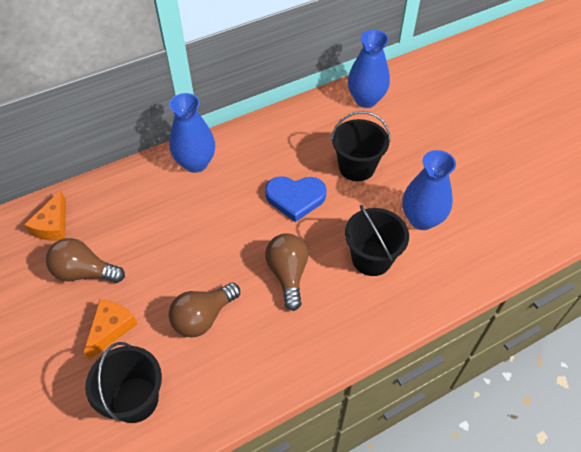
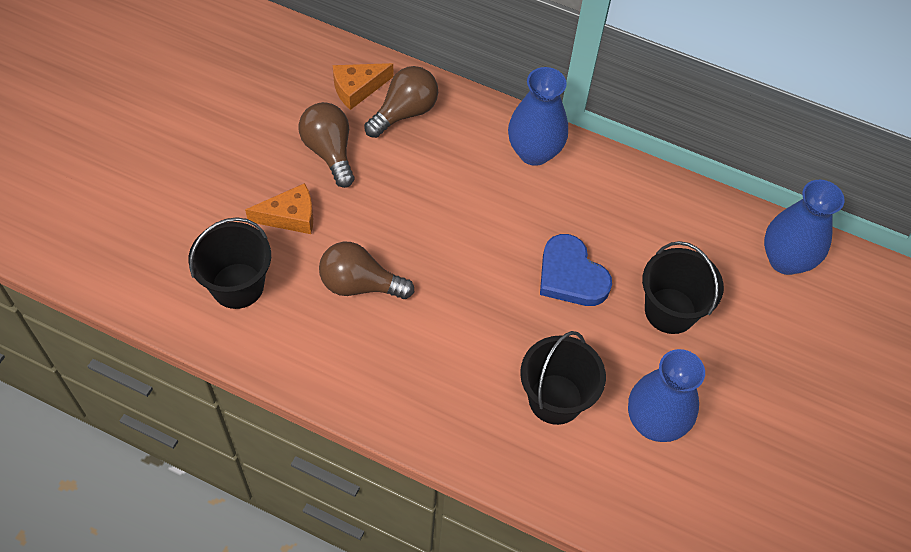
camera: 50 degrees right, 5 degrees up
(288, 274) = (468, 329): brown light bulb -> brown light bulb (404, 112)

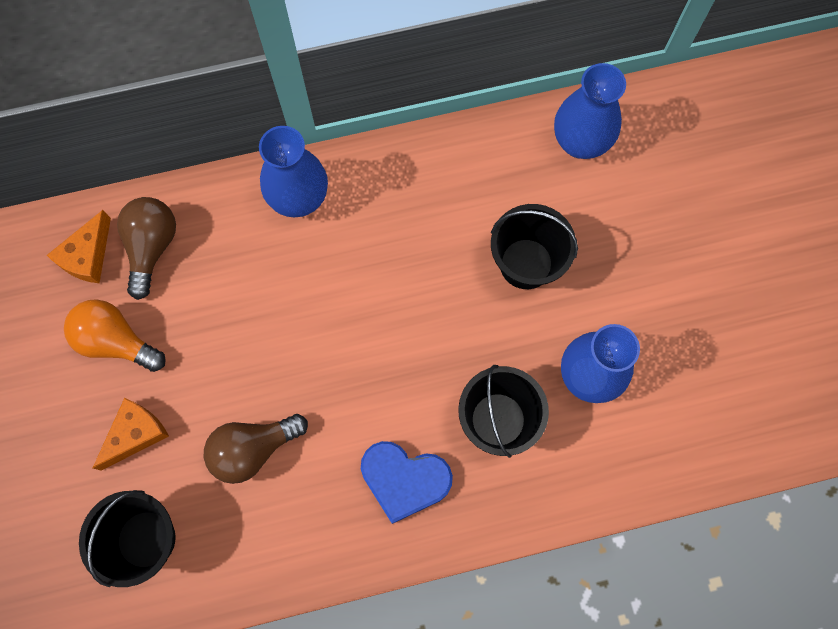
camera: 35 degrees left, 15 degrees up
(329, 152) = (116, 341): brown light bulb -> orange light bulb
(571, 275) = (423, 295): blue heart -> blue heart (404, 480)

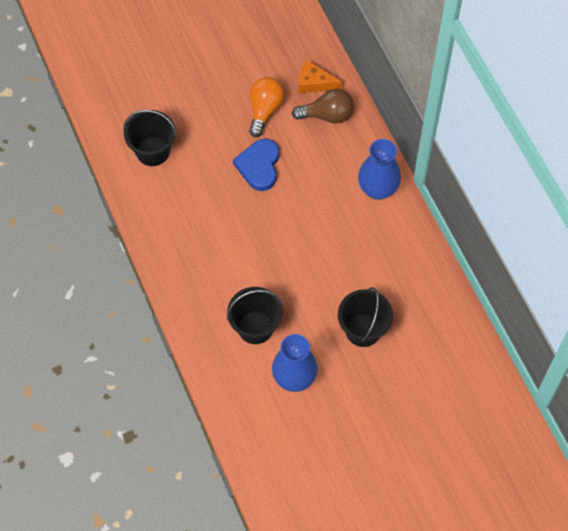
camera: 80 degrees right, 10 degrees down
(135, 434) = (211, 132): orange cheese -> none
(253, 449) = (213, 195): brown light bulb -> none
(404, 480) = (209, 280): blue heart -> blue heart (259, 166)
(580, 142) = (459, 353): blue vase -> none

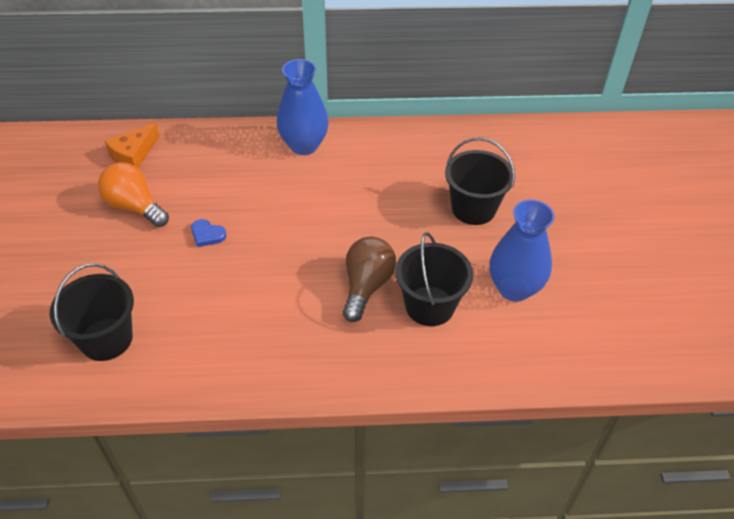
camera: 70 degrees left, 15 degrees down
(259, 166) = (207, 235): blue heart -> blue heart, size x0.50
(327, 115) = (183, 157): brown light bulb -> brown light bulb (366, 286)

